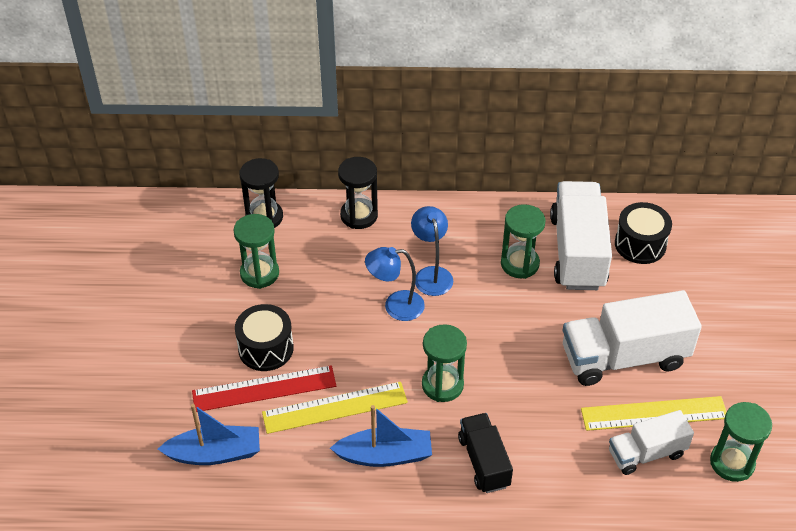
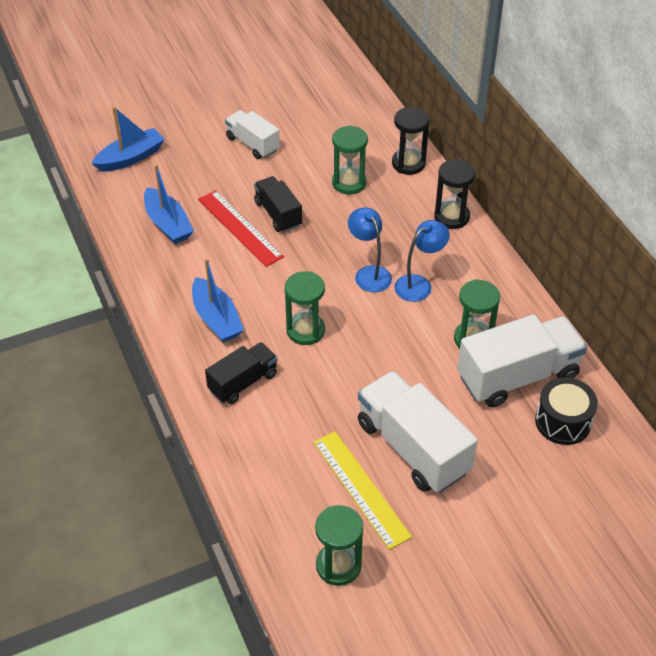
camera: 65 degrees right, 0 degrees up
(77, 455) = (130, 158): none -> blue boat
(266, 348) = (278, 214): black drum -> black truck
(335, 408) = (245, 273): yellow ruler -> none
(646, 453) = (313, 494): white truck -> white truck (253, 144)

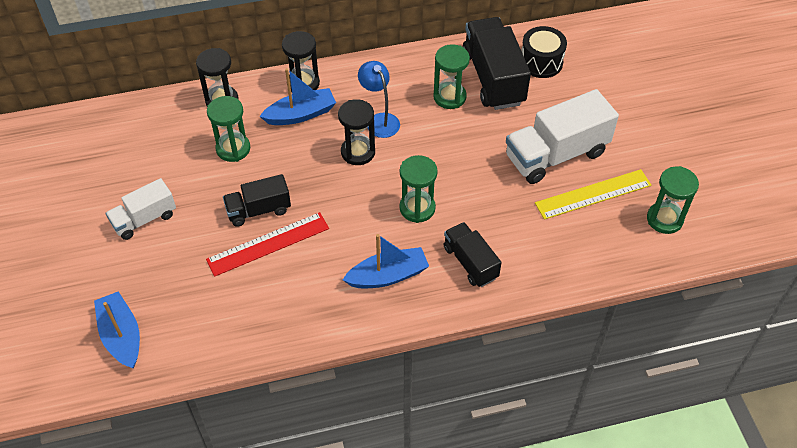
camera: 80 degrees left, 5 degrees up
(168, 224) = (243, 307): blue boat -> blue boat (300, 114)
(369, 273) = (358, 152): blue lamp -> black hourglass
(517, 376) = (493, 78): white truck -> black truck

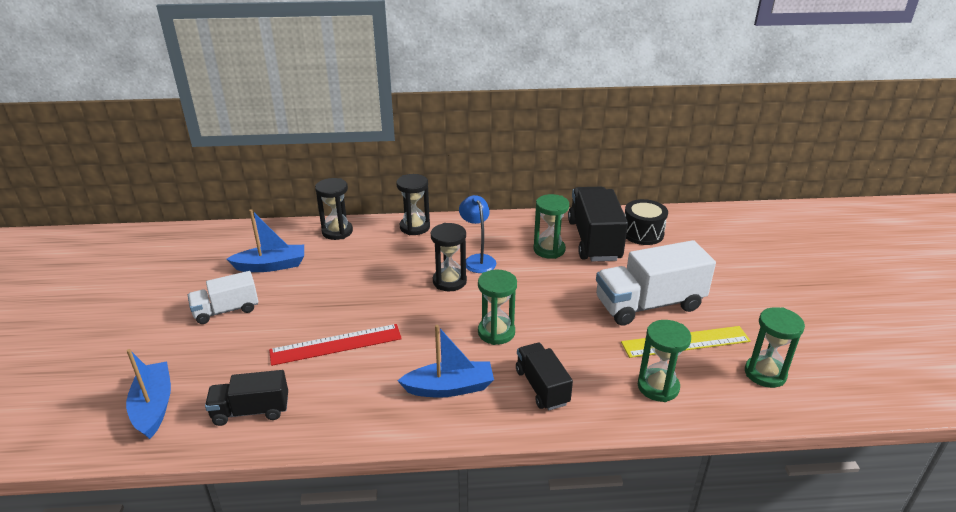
camera: 10 degrees right, 20 degrees down
(233, 149) = (333, 266): green hourglass -> green hourglass (658, 387)
(258, 210) = (337, 316): black truck -> black truck (251, 411)
(300, 114) = (404, 248): blue boat -> blue boat (271, 266)

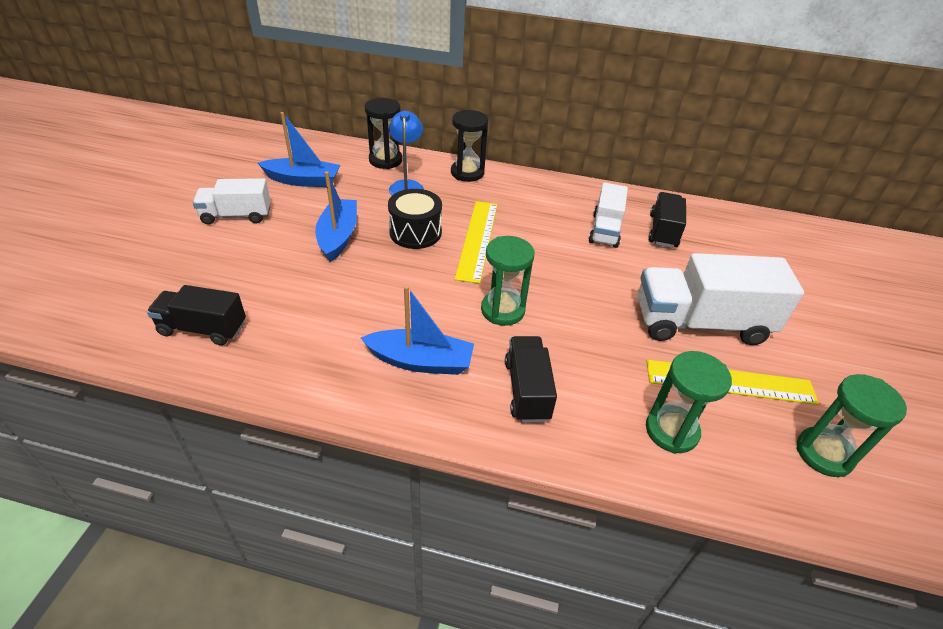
camera: 15 degrees right, 10 degrees up
(153, 406) = (115, 297): blue boat -> blue boat (338, 236)
(336, 345) = (324, 279): red ruler -> none
(449, 281) = (477, 239): black hourglass -> yellow ruler
(477, 260) = (519, 223): blue lamp -> blue lamp (407, 186)
(549, 250) = (605, 230): green hourglass -> white truck
(594, 240) = (663, 231): black truck -> black truck, size x0.58
(642, 233) = (725, 236): black drum -> black drum (415, 232)

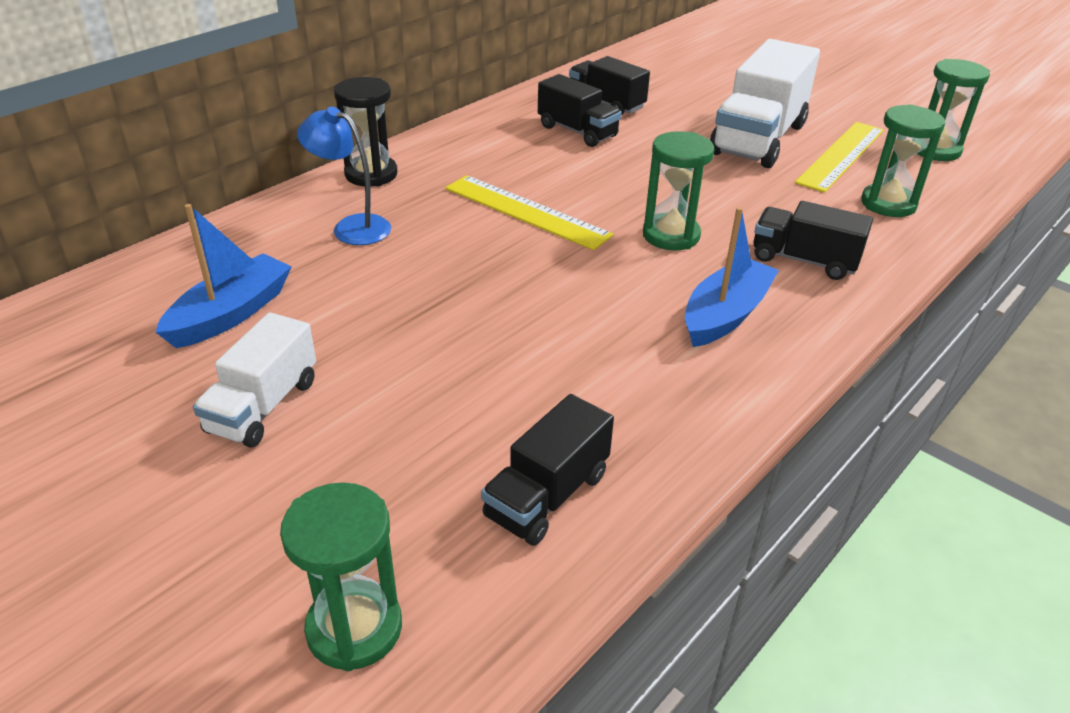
camera: 60 degrees left, 5 degrees down
(95, 294) = (354, 628): none -> green hourglass
(338, 236) = (421, 315): blue boat -> none
(385, 160) = (262, 226): black hourglass -> none
(415, 232) = (470, 250): black drum -> none
(605, 230) = (577, 131): white truck -> black truck

